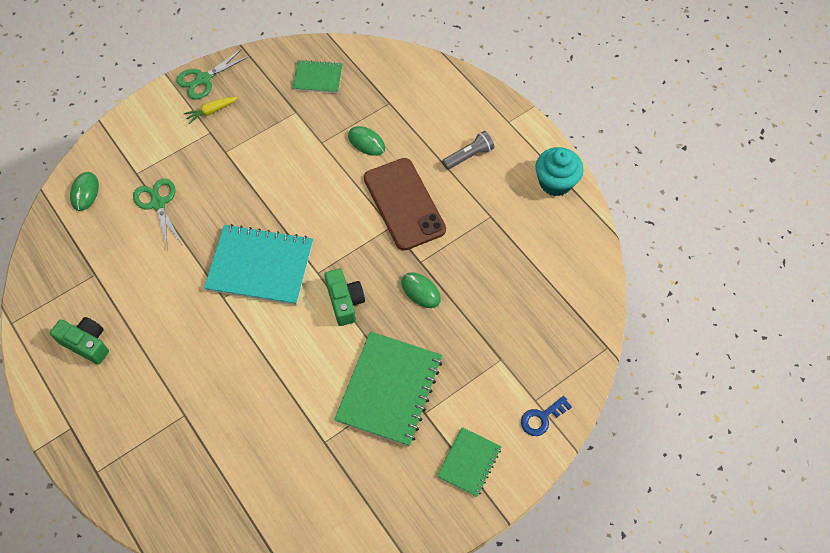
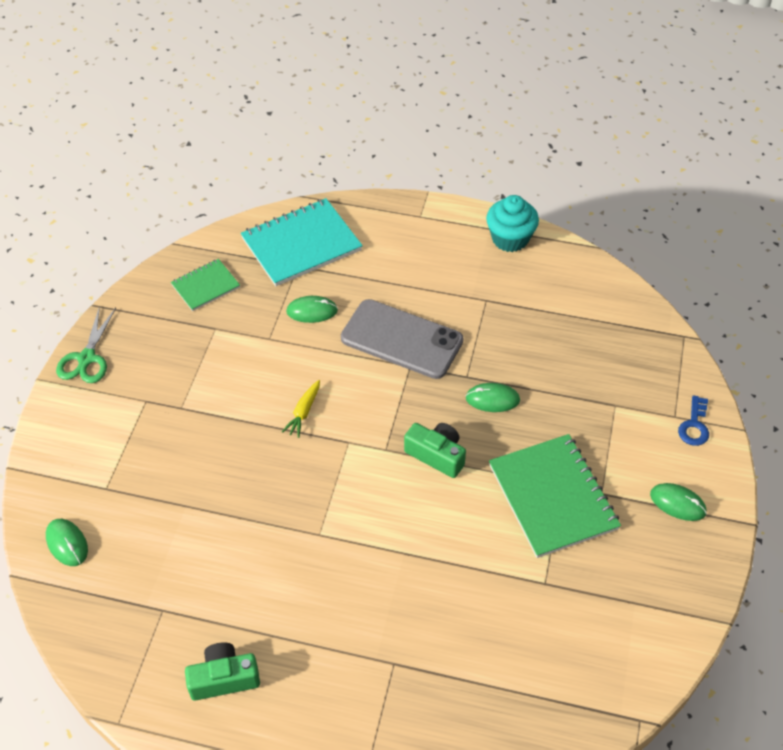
camera: 40 degrees left, 10 degrees down
(158, 204) = (161, 499): green scissors -> none
(211, 111) = (127, 381): yellow carrot -> yellow carrot (303, 412)
(260, 266) = (325, 481): turquoise notebook -> turquoise notebook (301, 244)
(404, 204) = (402, 339): brown phone -> grey phone
(469, 156) = (416, 264): grey flashlight -> none
(469, 462) = (677, 503): green notebook -> green mouse

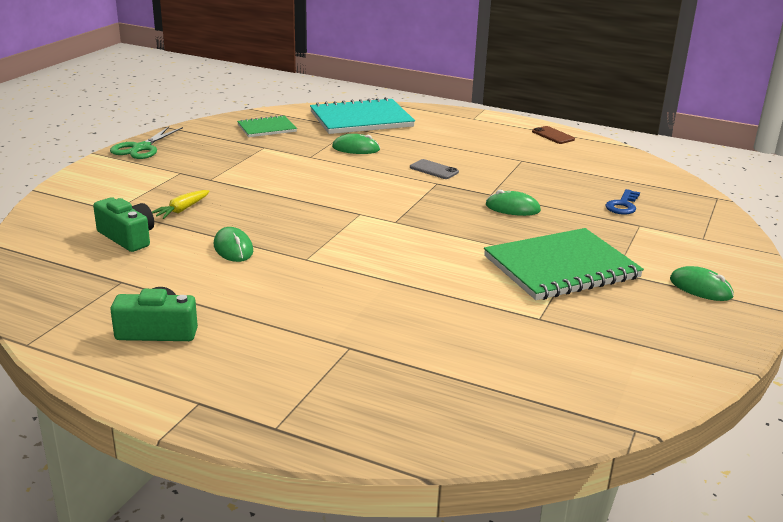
camera: 10 degrees right, 25 degrees down
(67, 543) = (55, 233): green mouse -> green mouse (233, 248)
(303, 412) = (323, 194): yellow carrot -> yellow carrot (181, 210)
(402, 339) = (434, 170): grey phone -> grey phone, size x0.42
(436, 455) = (445, 230): green camera -> green camera (127, 237)
(510, 239) = (553, 135): turquoise cupcake -> brown phone
(553, 497) = (561, 267): green notebook -> green notebook turned 75 degrees clockwise
(694, 425) = (724, 245): blue key -> blue key (623, 205)

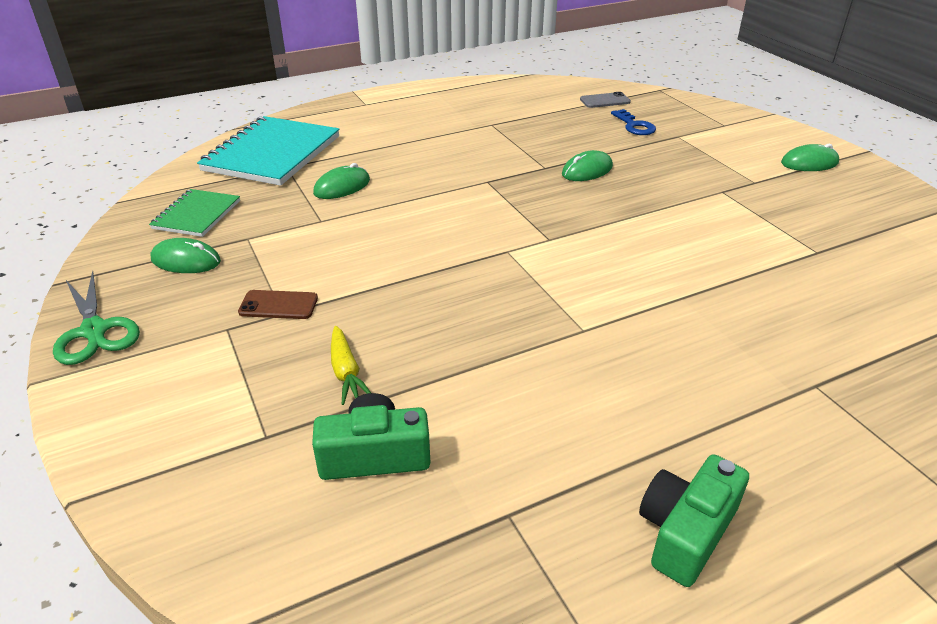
camera: 50 degrees left, 10 degrees up
(233, 248) = (504, 372): green mouse -> green mouse (186, 260)
(434, 170) = (455, 170): grey phone -> grey phone (605, 101)
(553, 135) = (459, 91): brown phone -> brown phone (278, 305)
(561, 267) = (728, 200): green notebook -> none

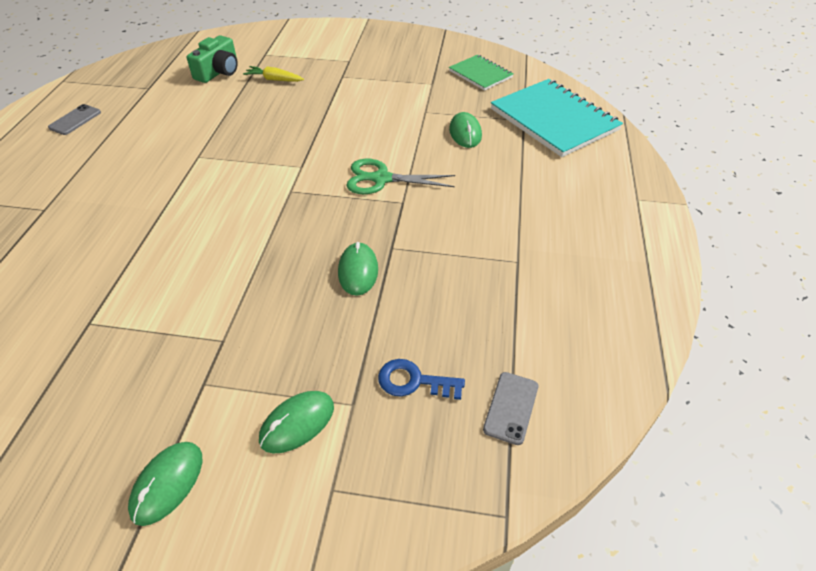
camera: 125 degrees right, 10 degrees up
(94, 330) = (390, 33): green scissors -> green scissors (381, 179)
(186, 260) = (427, 62): green mouse -> green mouse (297, 423)
(278, 305) = (350, 77): brown phone -> none
(686, 532) = (75, 120): green camera -> grey phone

